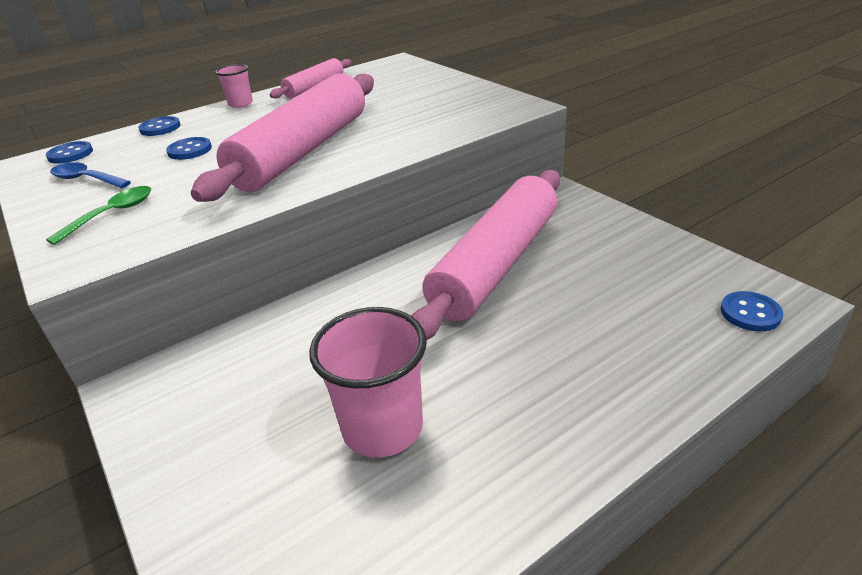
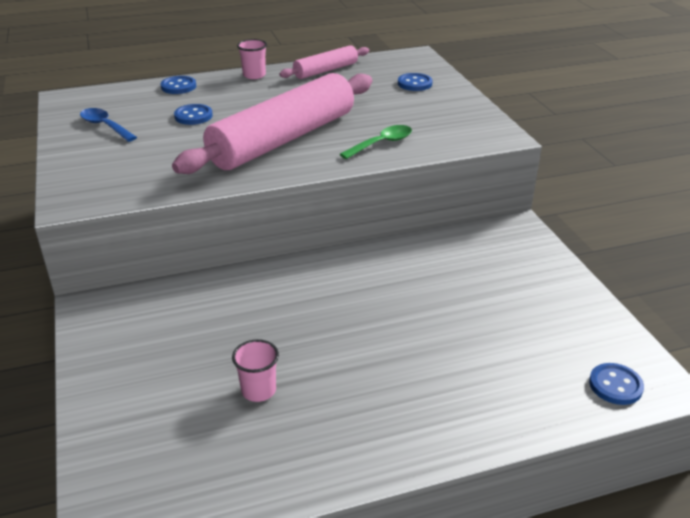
camera: 15 degrees right, 0 degrees up
(70, 154) = (100, 97): blue button -> blue button (414, 83)
(112, 214) = (114, 164): green spoon -> green spoon (381, 143)
(382, 428) = (258, 390): pink cup -> pink cup, size x0.53
(496, 264) = (419, 281): pink rolling pin -> none

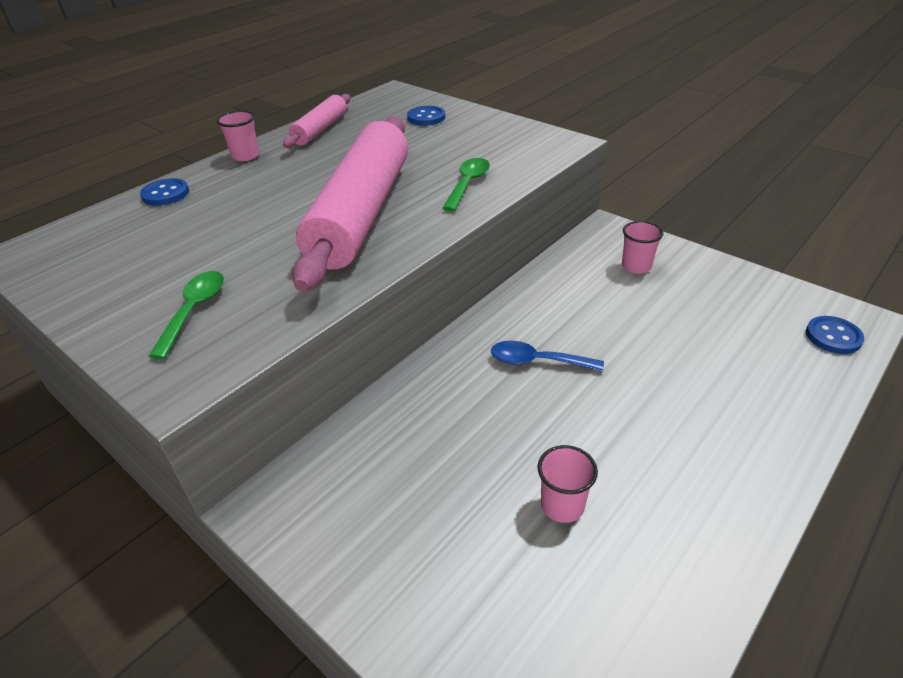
camera: 30 degrees left, 5 degrees up
(105, 126) = (118, 270): blue spoon -> blue spoon (537, 361)
(120, 165) = (194, 310): none -> green spoon
(193, 116) = (224, 221): blue button -> none
(506, 264) = (636, 266): none -> pink cup

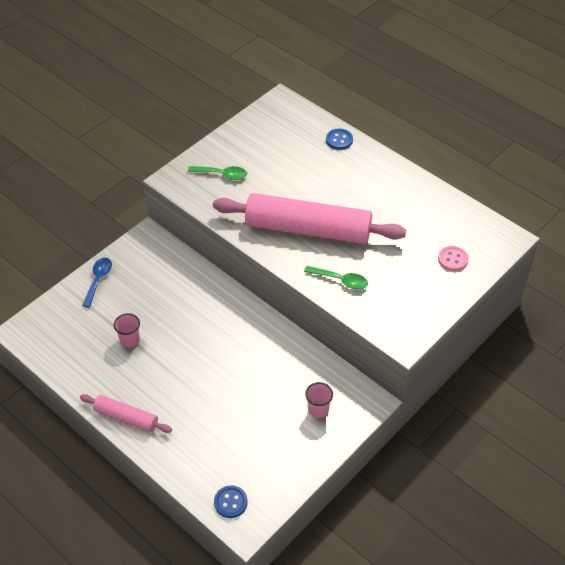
camera: 90 degrees right, 10 degrees up
(245, 156) = (389, 166): pink cup -> none
(320, 129) = (431, 200): pink rolling pin -> pink rolling pin (126, 418)
(426, 117) = (452, 259): blue button -> pink button
(537, 361) = (227, 341): blue spoon -> blue spoon (98, 280)

